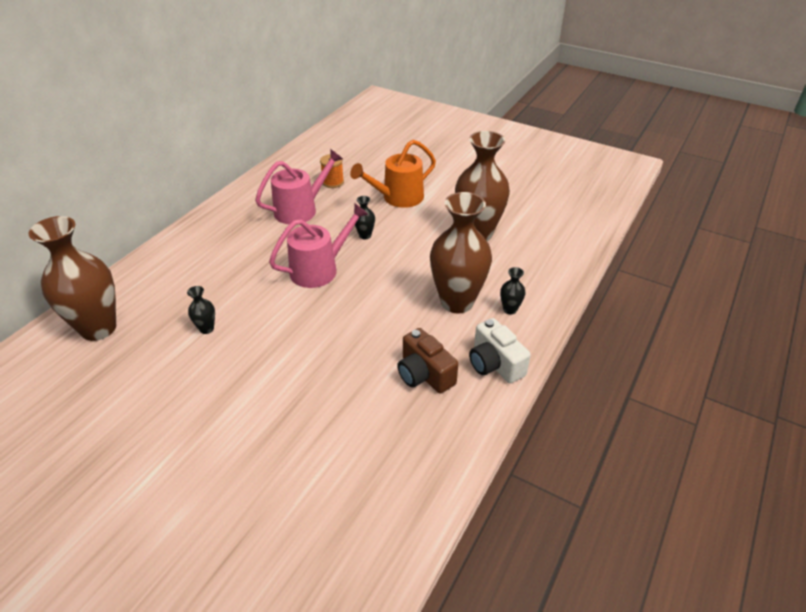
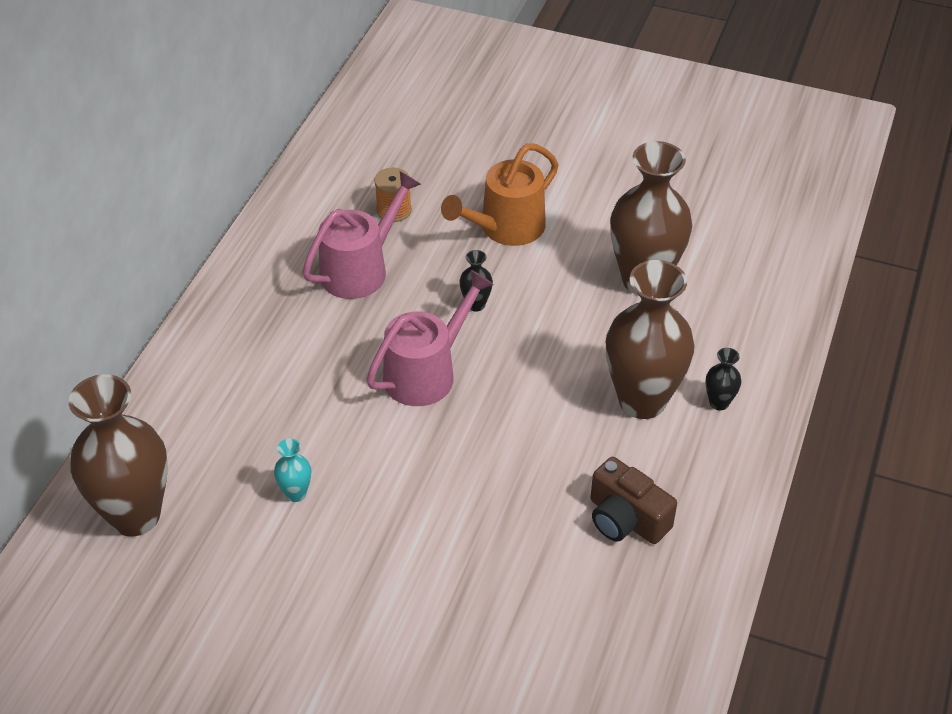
camera: 10 degrees left, 5 degrees up
(206, 329) = (296, 493): black vase -> turquoise vase
(495, 364) = (717, 489): white camera -> none

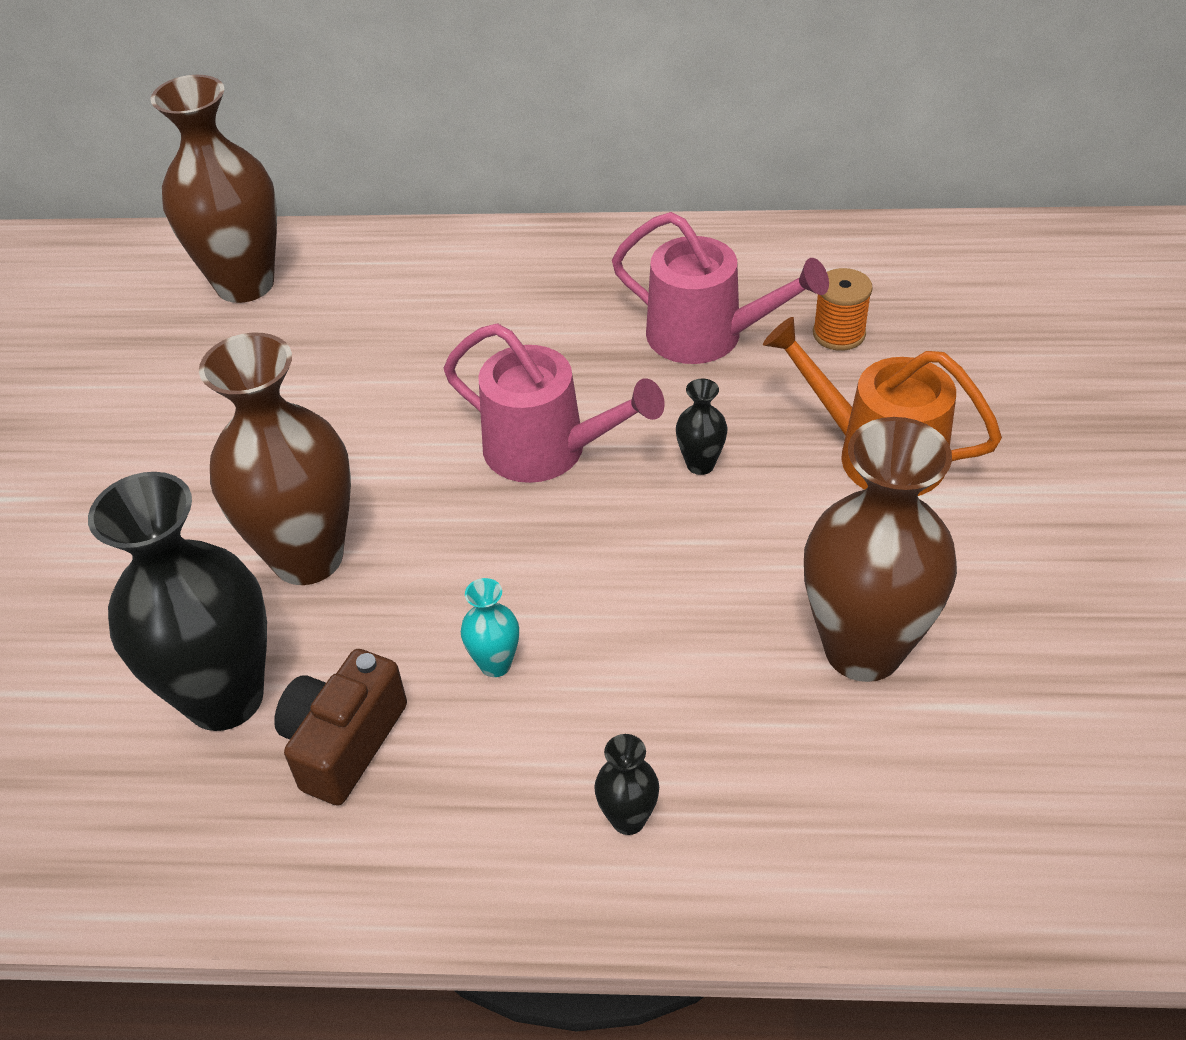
camera: 75 degrees right, 0 degrees up
(296, 493) = (306, 393): turquoise vase -> turquoise vase (495, 664)
(569, 576) = (224, 698): none -> black vase
(642, 401) = (591, 709): brown vase -> brown vase (307, 557)

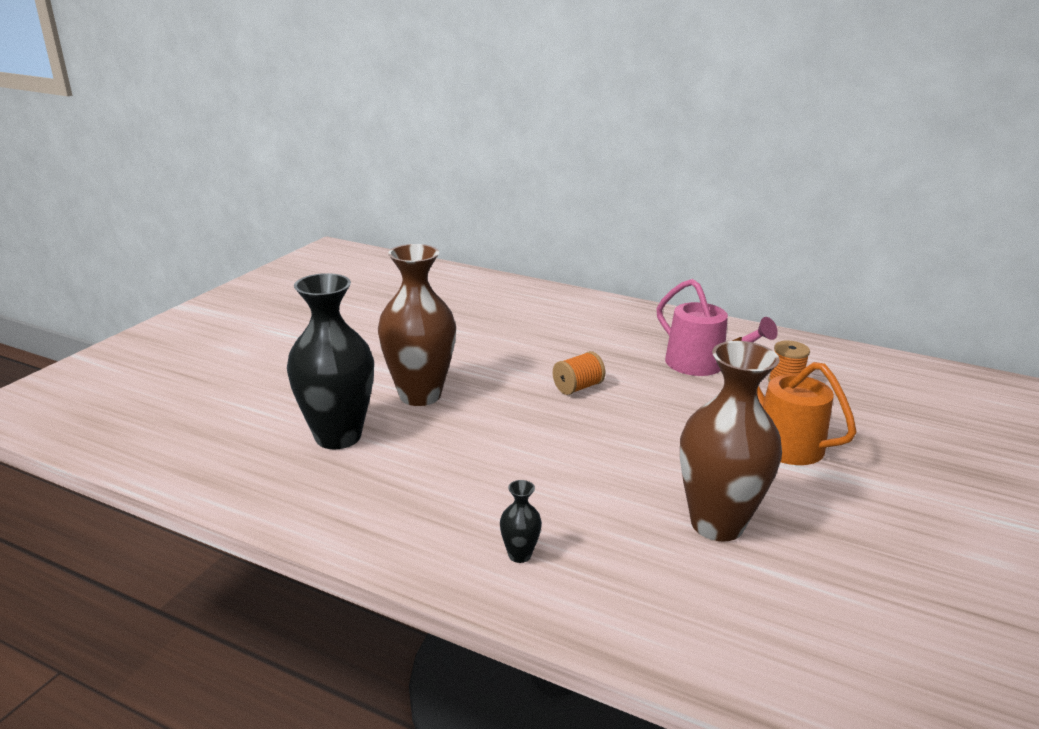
camera: 20 degrees right, 20 degrees down
(245, 284) = (463, 289): brown vase -> none
(344, 742) = (385, 472): brown camera -> none
(495, 664) = (489, 465): turquoise vase -> none
(547, 450) = (578, 387): pink watering can -> orange spool
(700, 464) = (664, 416): black vase -> none

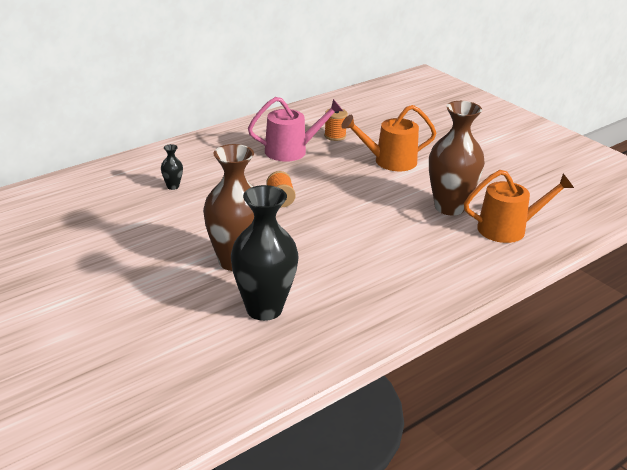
camera: 65 degrees left, 5 degrees up
(519, 555) = (440, 273): black vase -> black vase (173, 186)
(722, 604) = (508, 229): none -> orange watering can

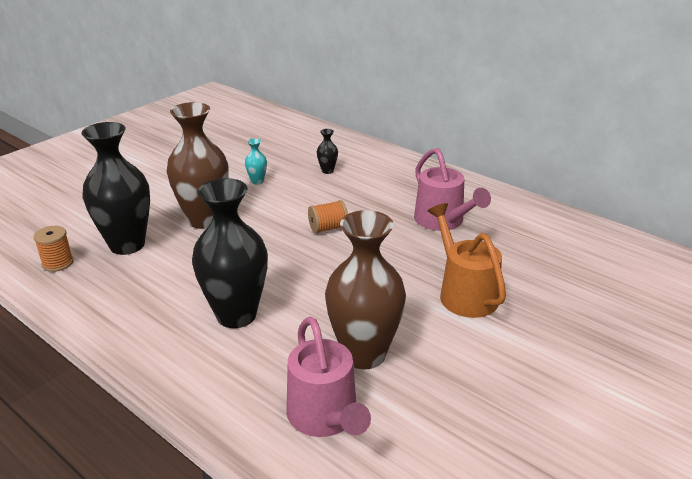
camera: 80 degrees right, 0 degrees up
(171, 226) = (257, 181): none -> turquoise vase
(335, 136) = (504, 245): orange spool -> orange spool (58, 263)
(395, 254) = (236, 315): none -> black vase
(508, 229) = (325, 417): orange watering can -> pink watering can

